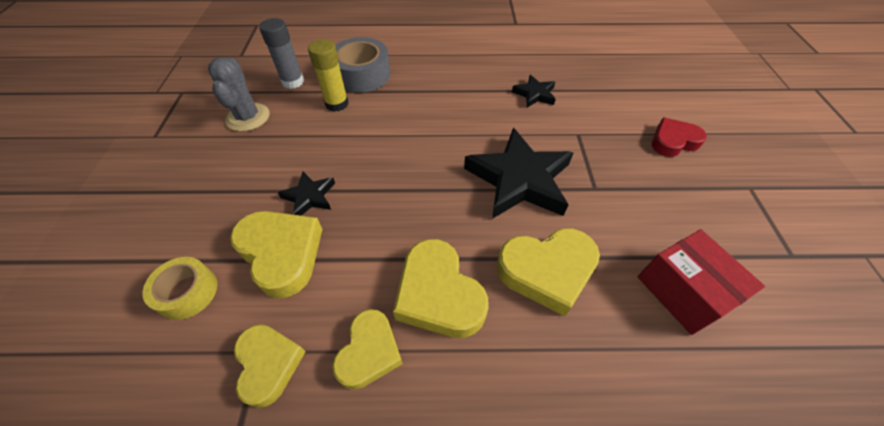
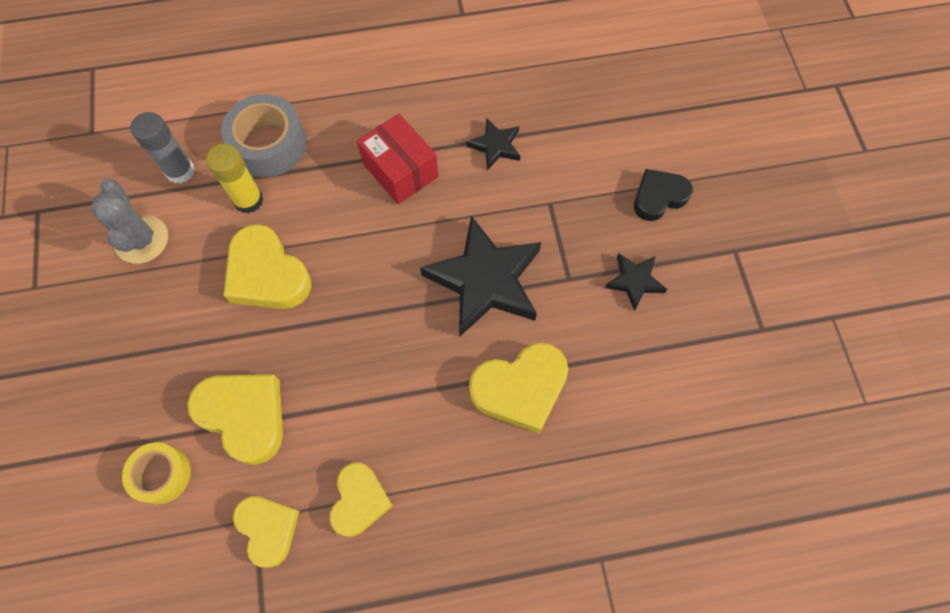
camera: 10 degrees left, 15 degrees up
(309, 197) = (253, 342): black star -> black star (634, 281)
(438, 294) = (415, 432): yellow heart -> yellow heart (267, 274)
(673, 141) = (658, 197): red heart -> black heart
(683, 291) = (651, 388): red box -> red box (400, 170)

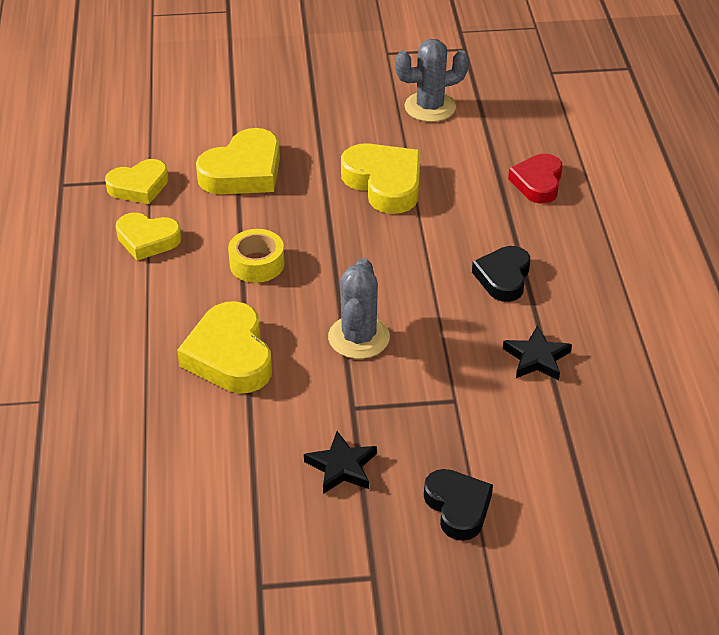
camera: 95 degrees right, 25 degrees down
(162, 475) = (202, 128): yellow tape -> yellow tape (257, 264)
(180, 171) = (506, 126): grey glue stick -> none
(248, 200) = (470, 170): yellow glue stick -> none
(267, 274) = (384, 183): yellow heart -> yellow heart turned 90 degrees clockwise
(269, 144) = (538, 183): grey tape -> red heart
(400, 170) = (503, 277): red box -> black heart
(485, 280) = (359, 337): black star -> grey cactus

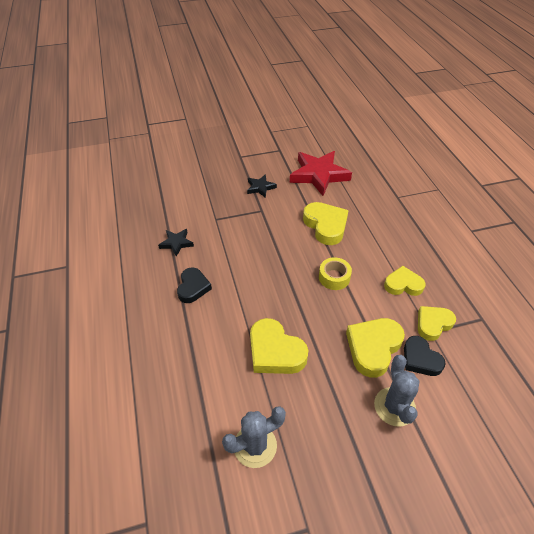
camera: 170 degrees right, 5 degrees up
(189, 484) = (319, 175): none -> red star
(359, 337) = (266, 242): grey cactus -> grey cactus (394, 407)
(458, 507) = (211, 179): black heart -> black heart (420, 359)
(538, 183) = (168, 369): red heart -> none

